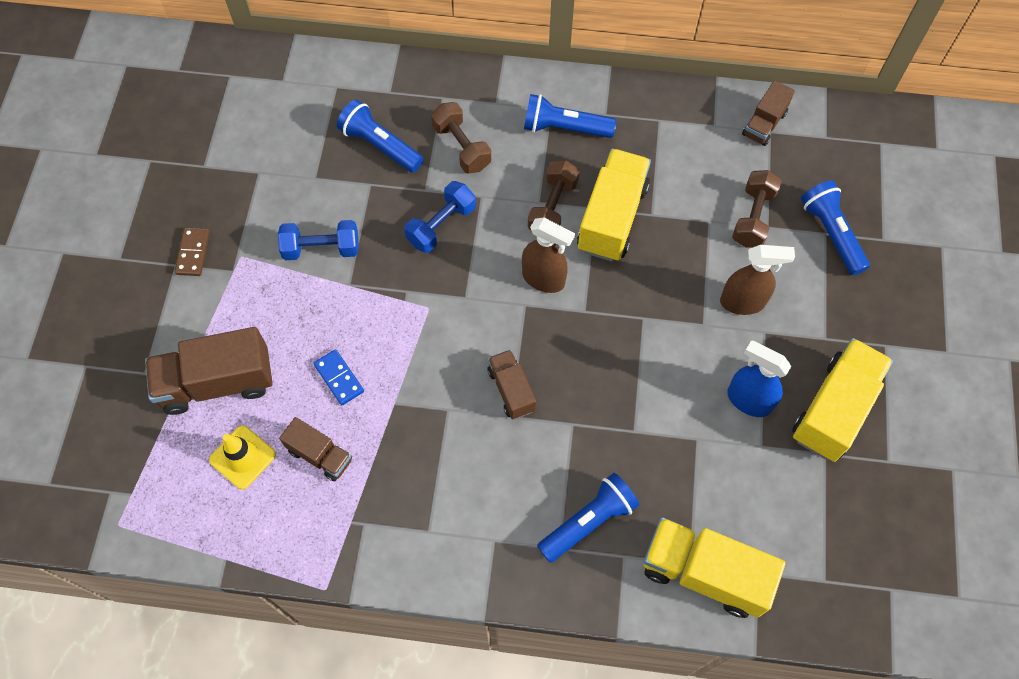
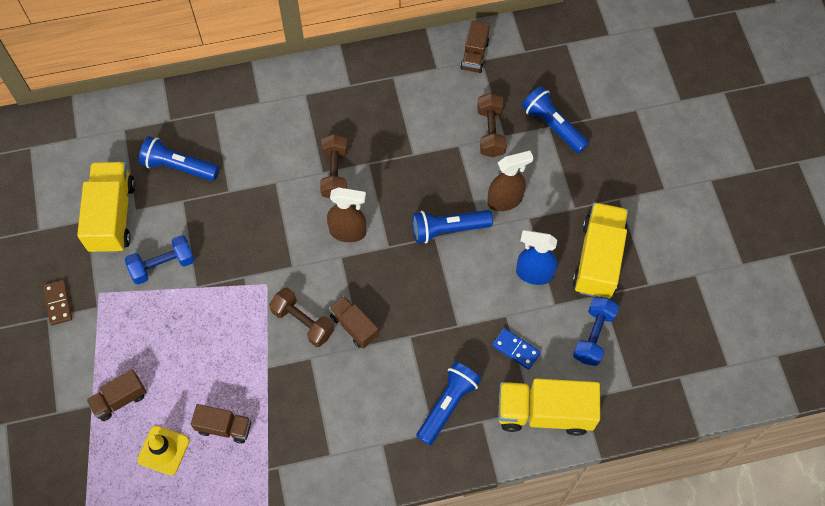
camera: 20 degrees left, 0 degrees up
(217, 382) = (120, 399): brown truck -> brown truck, size x0.57
(339, 378) = (216, 363): blue domino -> blue domino (516, 349)
(441, 225) = (252, 215): blue dumbbell -> blue dumbbell (593, 336)
(461, 147) = (245, 147): brown dumbbell -> brown dumbbell (303, 322)
(564, 128) = (321, 106): blue flashlight -> blue flashlight (448, 229)
(612, 218) = (384, 167): yellow truck -> yellow truck (112, 216)

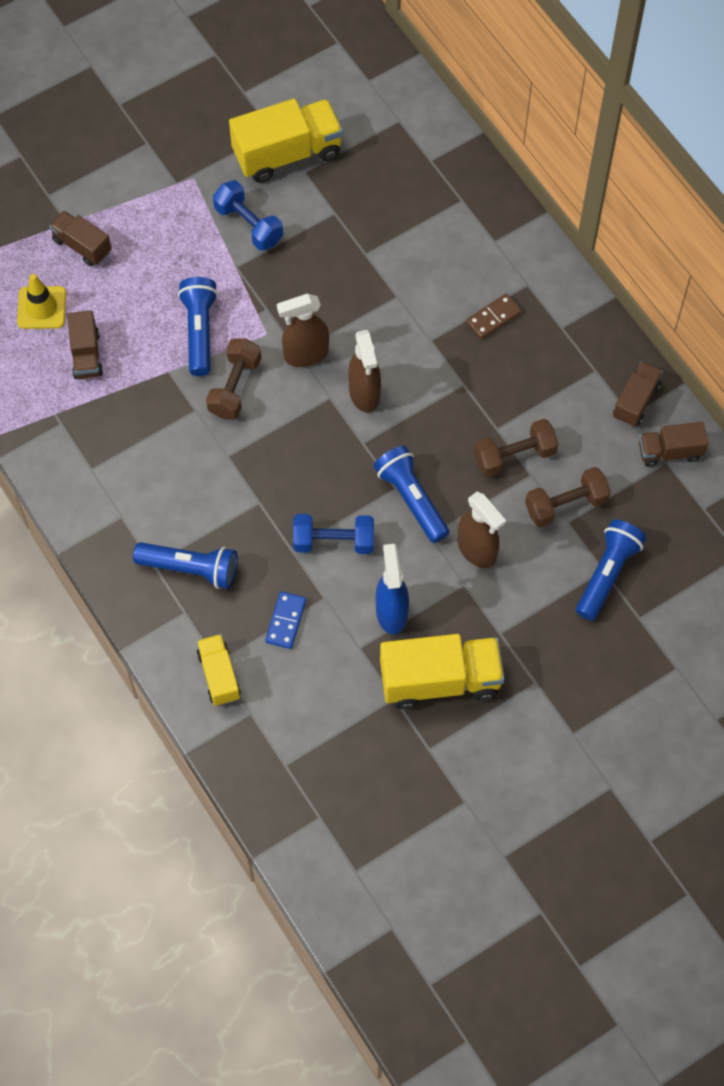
camera: 70 degrees right, 0 degrees up
(58, 303) = (167, 146): brown domino -> brown domino (493, 318)
(179, 166) = (375, 192): blue flashlight -> blue flashlight (200, 331)
(297, 262) = (305, 354): none -> brown spray bottle
(335, 173) = (435, 353): brown dumbbell -> brown dumbbell (514, 456)
(354, 326) = (249, 440): brown truck -> brown truck (635, 401)
(544, 412) = (219, 675): yellow truck -> yellow truck, size x0.57
(593, 336) = (336, 703): blue dumbbell -> blue dumbbell (333, 541)

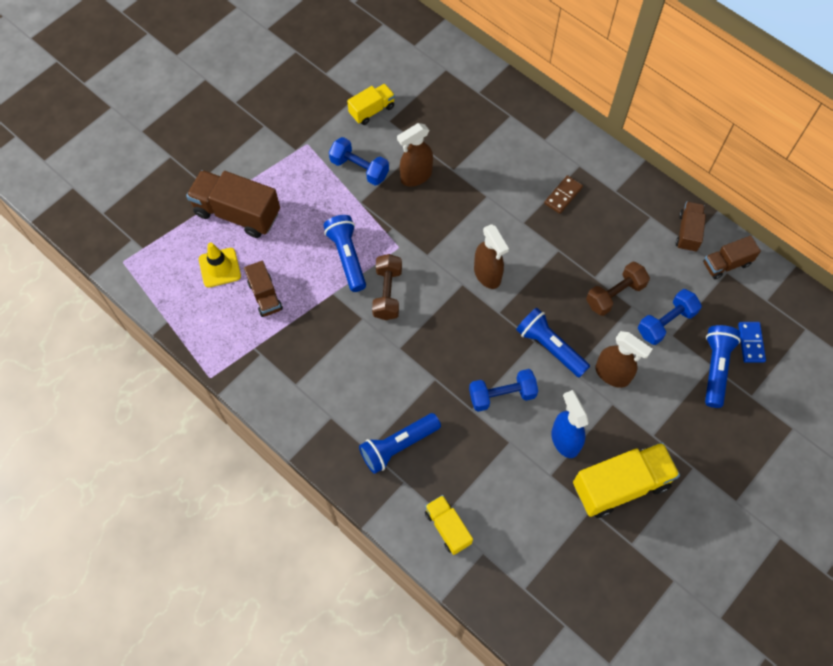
camera: 15 degrees left, 0 degrees up
(82, 246) = (237, 213): brown truck -> brown truck, size x1.77
(190, 569) = (398, 446): blue flashlight -> blue flashlight turned 150 degrees clockwise
(286, 621) = (486, 469): blue domino -> blue domino (751, 343)
(287, 153) = (372, 110): yellow truck -> yellow truck, size x0.57
(305, 354) = (433, 255): brown spray bottle -> brown spray bottle (416, 176)
(565, 505) = (665, 322): brown dumbbell -> blue dumbbell

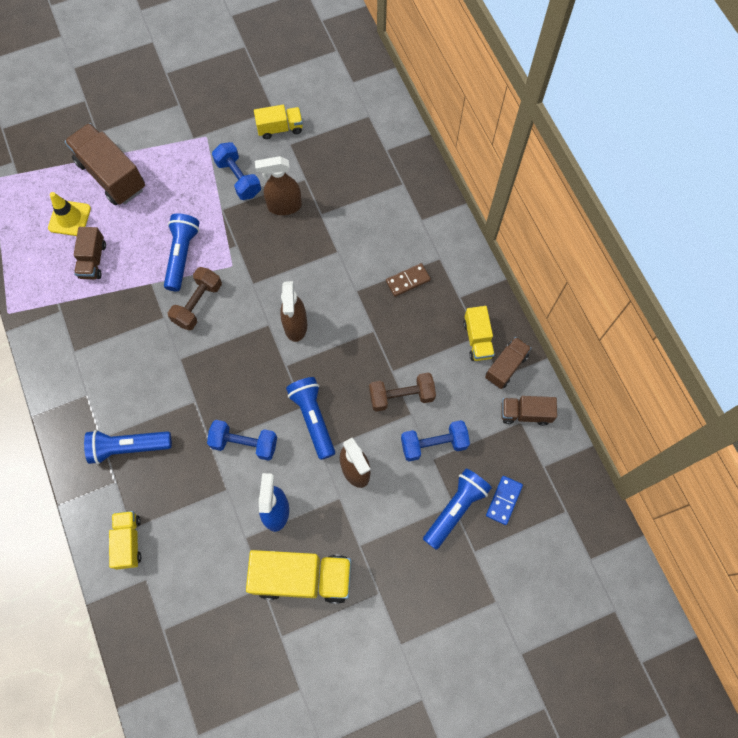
camera: 25 degrees right, 5 degrees up
(651, 220) = (477, 339): none -> yellow truck

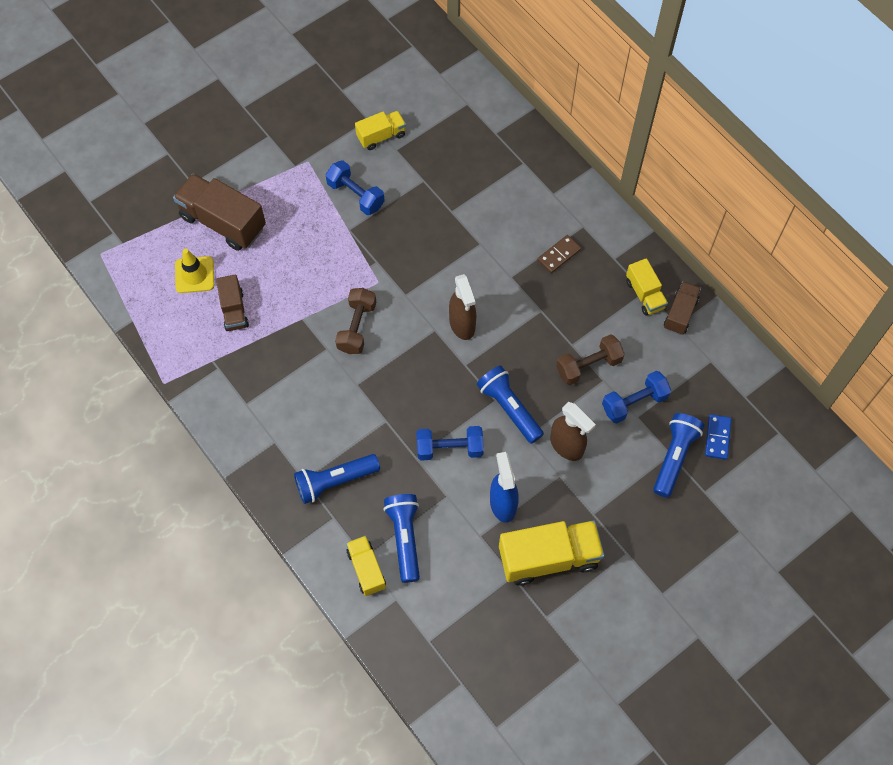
camera: 15 degrees left, 5 degrees down
(182, 255) = (324, 284): blue flashlight -> blue flashlight (405, 538)
(284, 206) = (411, 212): brown spray bottle -> none
(525, 413) = (712, 352): brown truck -> none

